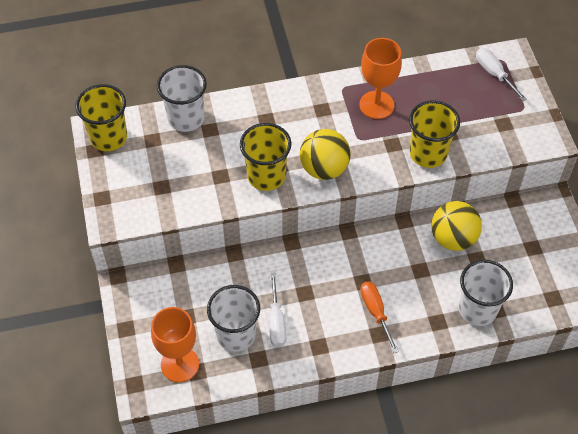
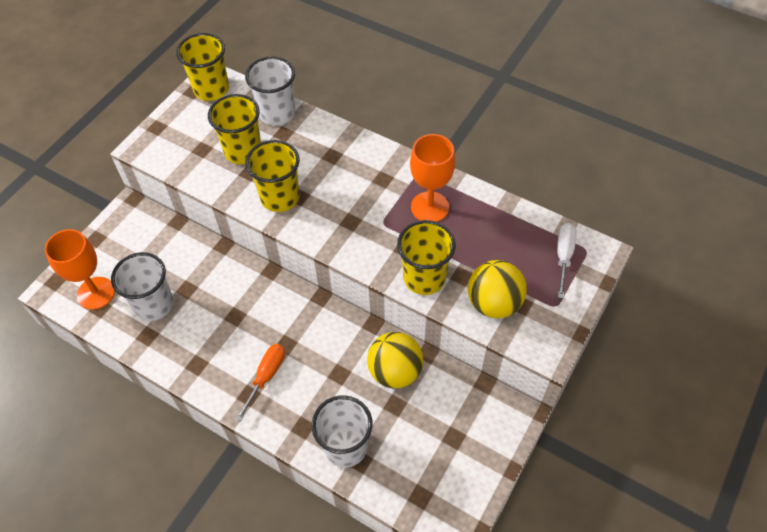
camera: 45 degrees right, 0 degrees up
(196, 164) = (243, 151): none -> yellow cup
(276, 321) = (191, 319): white screwdriver -> none
(324, 169) = (328, 225): yellow ball -> yellow ball (494, 303)

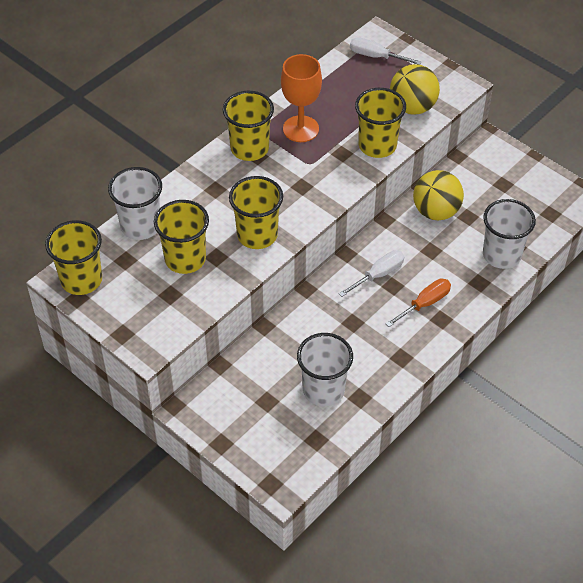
camera: 80 degrees left, 5 degrees down
(96, 293) = (296, 443): orange goblet -> none
(266, 377) = (424, 304): orange screwdriver -> orange screwdriver turned 105 degrees clockwise
(297, 329) = (378, 275): none -> white screwdriver
(391, 171) = (249, 148): none -> yellow cup

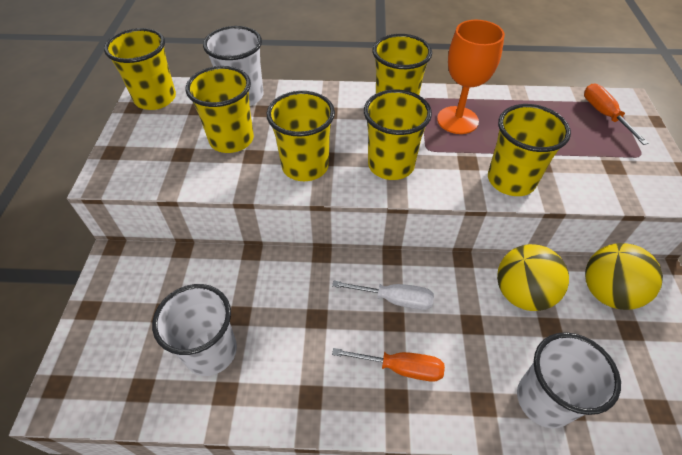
camera: 50 degrees right, 0 degrees up
(303, 191) = (391, 165): none -> yellow cup
(376, 56) = (604, 115): white screwdriver -> orange screwdriver
(412, 107) = (591, 175): yellow ball -> yellow ball (607, 292)

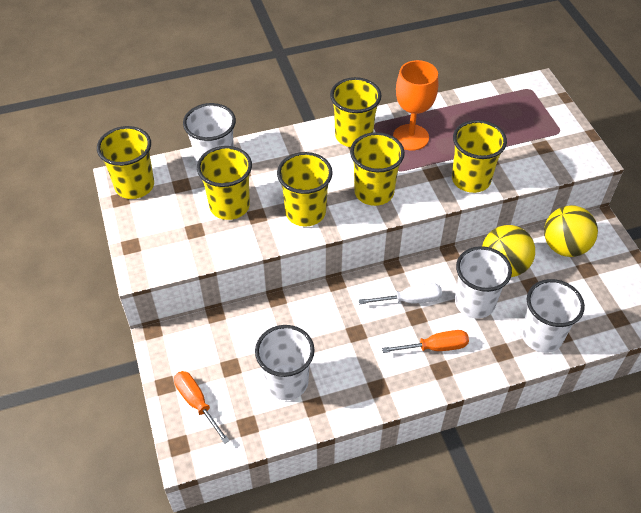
camera: 20 degrees left, 0 degrees up
(470, 327) = (474, 303): none -> white cup
(604, 115) = (524, 102): orange screwdriver -> orange screwdriver (197, 403)

